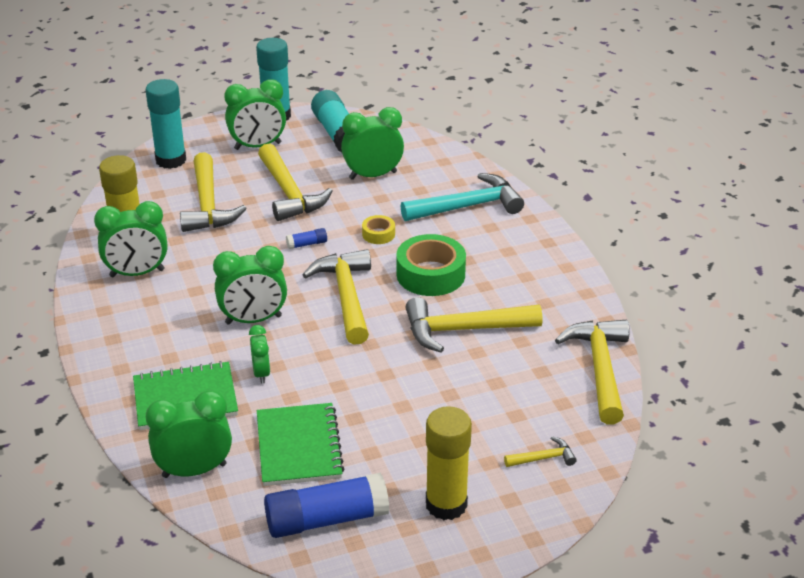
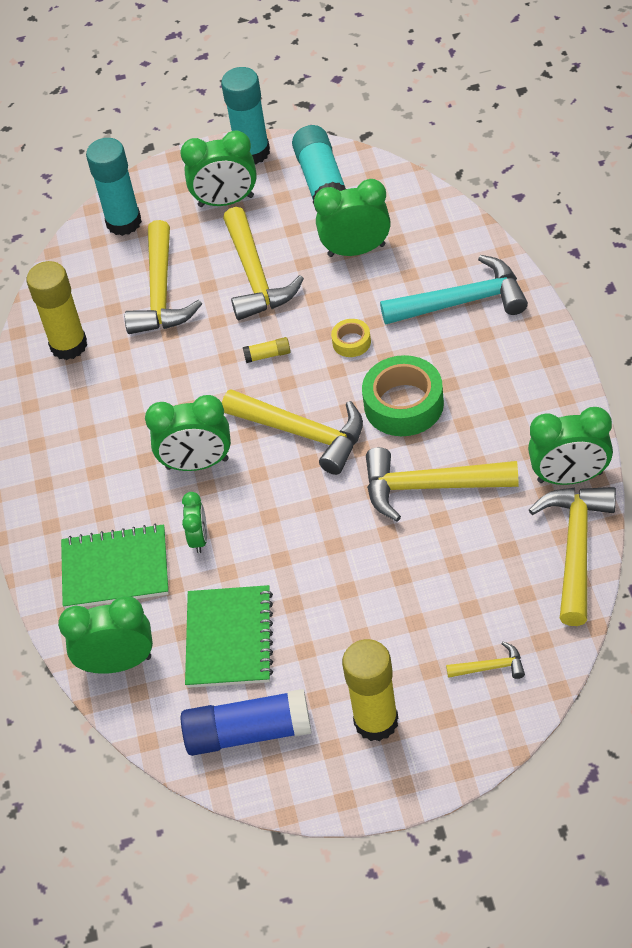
camera: 15 degrees right, 15 degrees up
(137, 273) = (75, 393): green clock -> green clock (570, 477)
(307, 244) = (268, 355): blue glue stick -> yellow glue stick
(346, 296) = (303, 433): yellow hammer -> yellow hammer turned 120 degrees clockwise

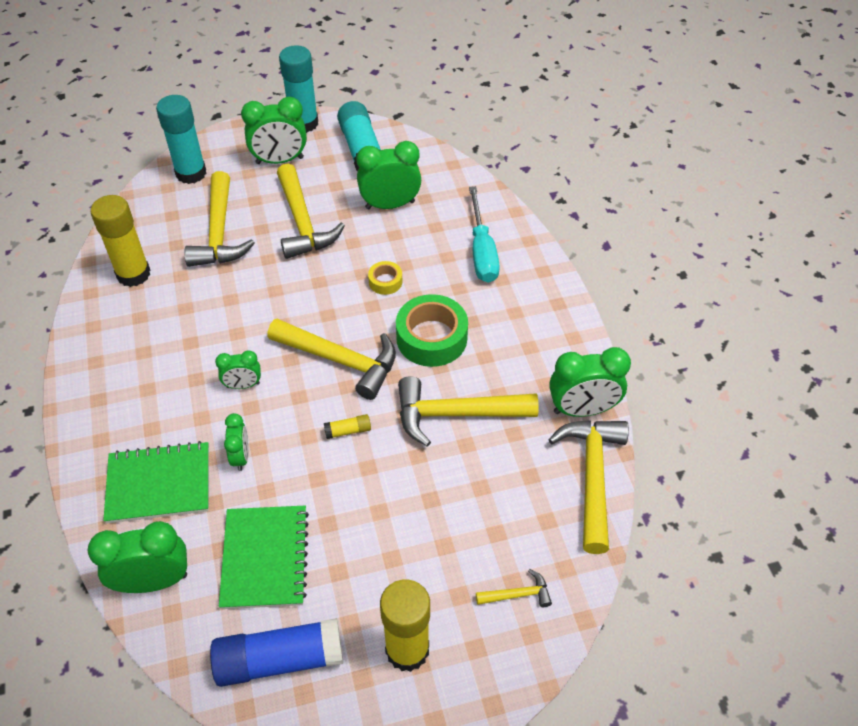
camera: 10 degrees left, 0 degrees up
(197, 464) = (243, 385): green clock -> green clock, size x0.57
(268, 355) = (311, 290): yellow glue stick -> yellow glue stick (348, 431)
(463, 301) = (482, 251): turquoise hammer -> turquoise screwdriver

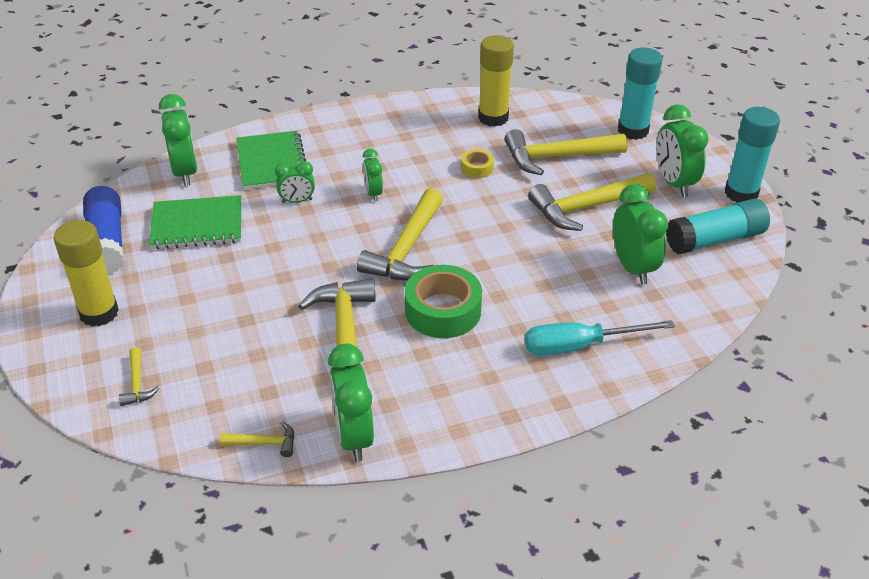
camera: 85 degrees right, 10 degrees down
(348, 431) = (324, 261): yellow glue stick -> none
(385, 281) = (516, 272): yellow tape -> yellow tape (477, 168)
(592, 476) = (264, 443): yellow hammer -> yellow hammer, size x0.46

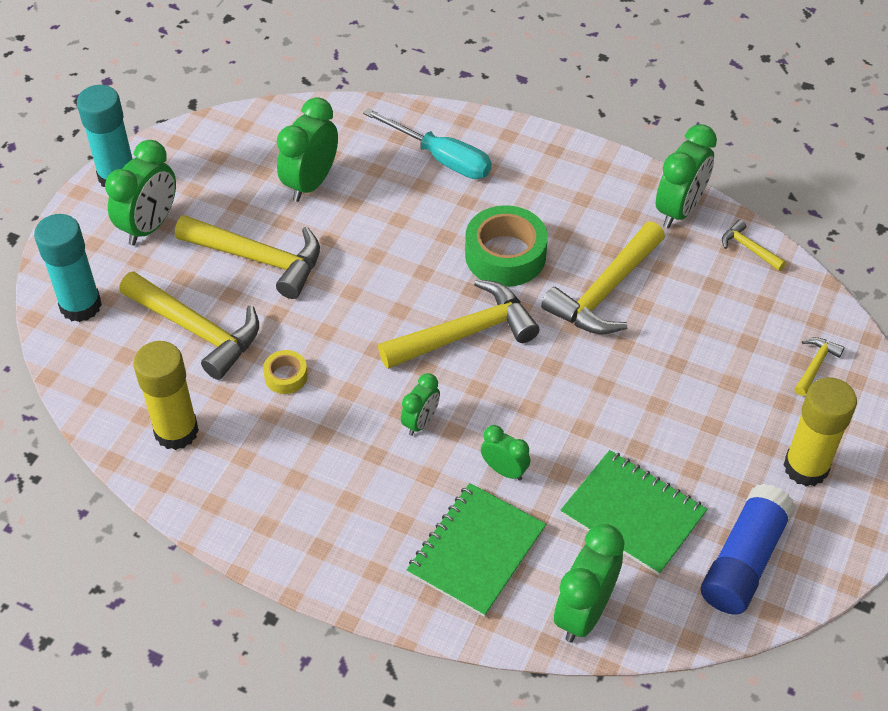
camera: 135 degrees left, 10 degrees up
(715, 239) = (211, 158): turquoise glue stick -> none

